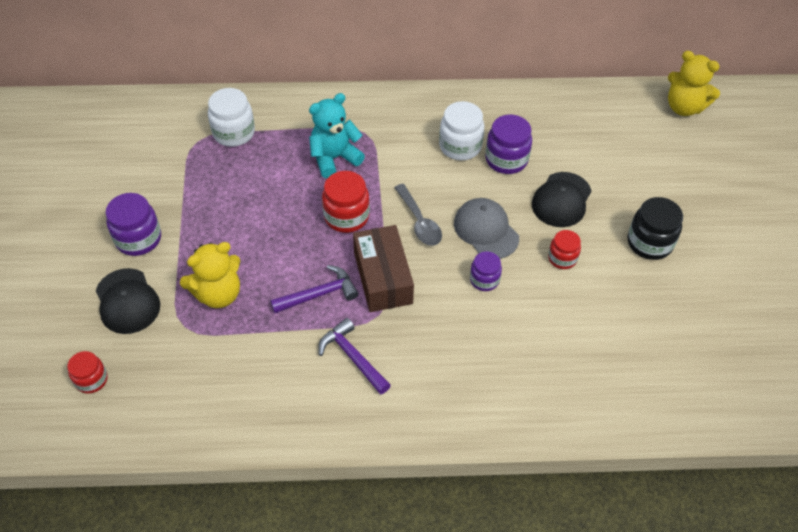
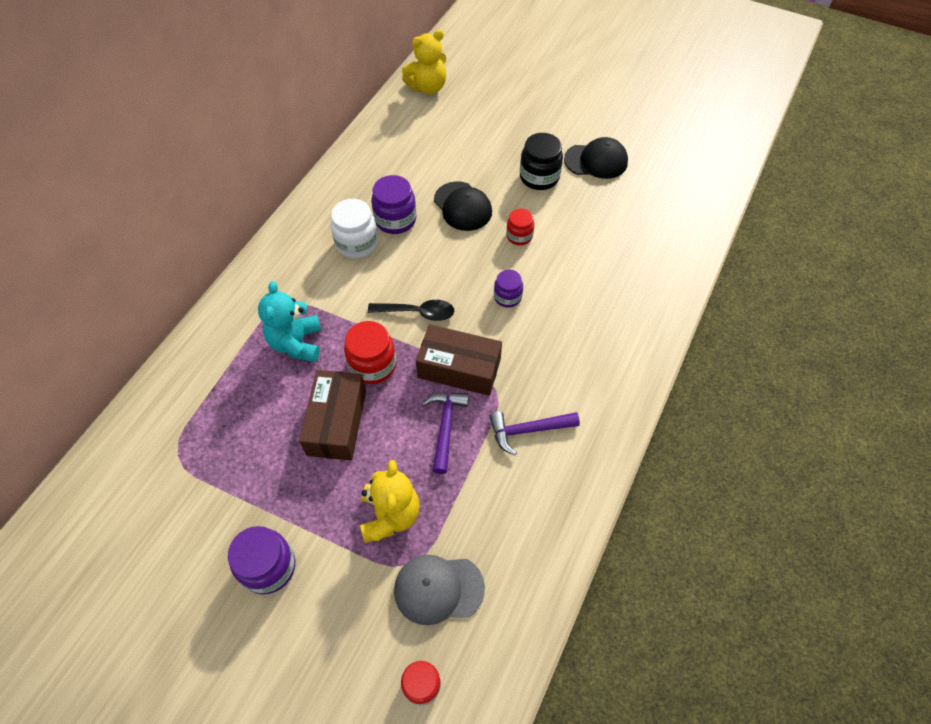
camera: 60 degrees left, 5 degrees up
(127, 301) = (344, 609): black cap -> black cap (596, 161)
(234, 133) = (194, 415): white jar -> none
(279, 219) = (336, 422): none -> brown box
(419, 222) = (418, 312): grey spoon -> black spoon
(486, 230) = (458, 270): grey cap -> grey cap (438, 589)

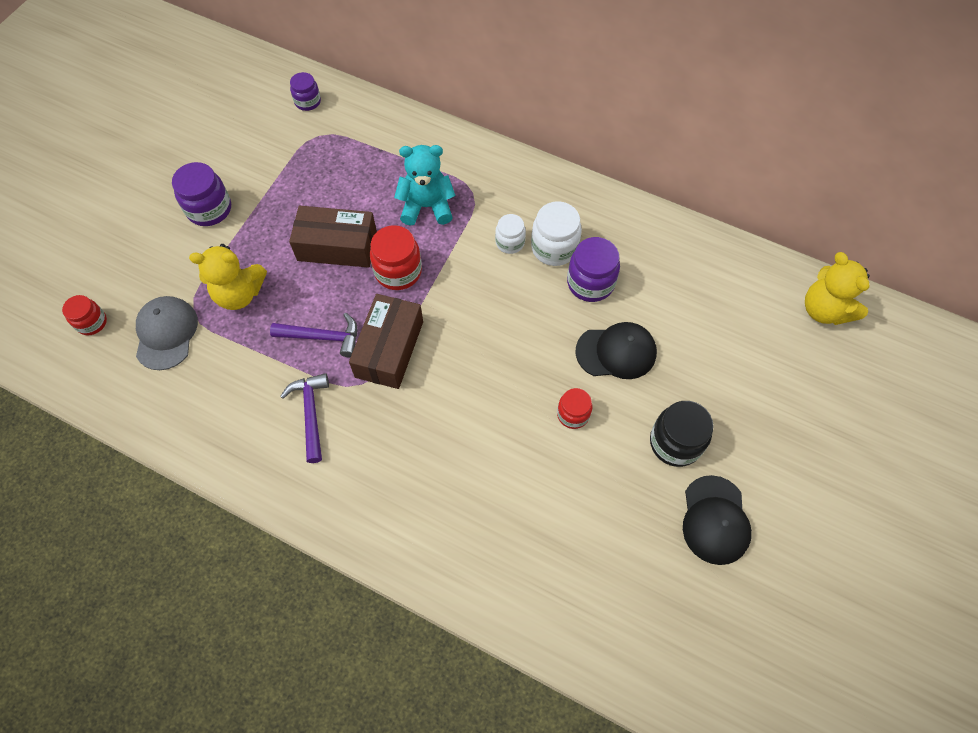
camera: 90 degrees right, 5 degrees up
(347, 275) = (510, 242): none -> white jar
(418, 312) = (461, 309): black spoon -> none
(462, 206) = (616, 352): black cap -> black cap turned 150 degrees counterclockwise
(507, 297) = (481, 398): purple jar -> purple jar (308, 102)

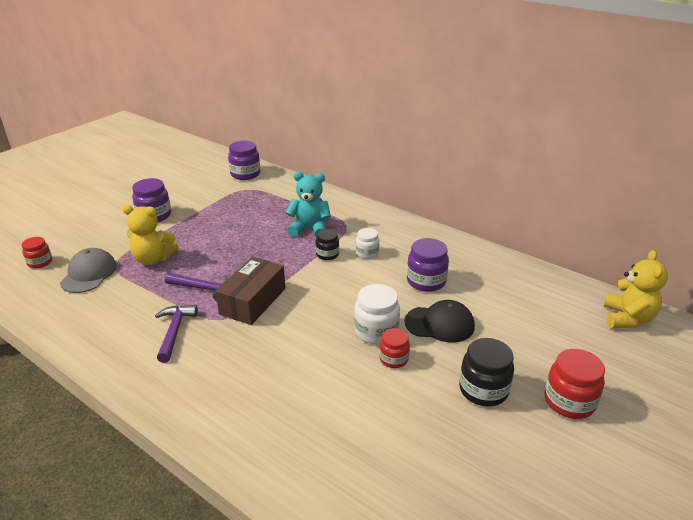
camera: 10 degrees right, 30 degrees down
(308, 102) = (245, 174): purple jar -> purple jar, size x1.60
(337, 246) = (236, 242): brown box -> none
(398, 271) = (276, 259): red jar -> red jar (569, 401)
(460, 252) = (327, 254): none -> black jar
(554, 248) = (401, 259): white jar -> white jar (376, 331)
(715, 520) = (515, 453): black cap -> none
(824, 310) = (627, 318): yellow teddy bear -> yellow teddy bear turned 150 degrees counterclockwise

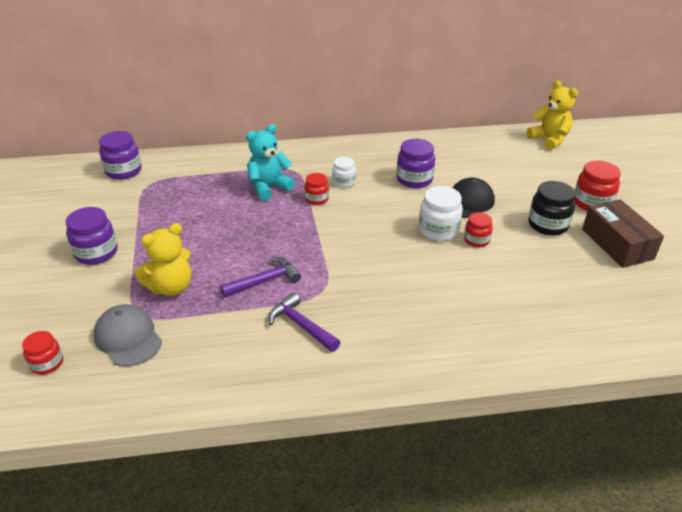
camera: 45 degrees left, 5 degrees up
(253, 301) = (321, 265): brown box -> brown box (617, 244)
(327, 254) = (317, 199): black jar -> red jar

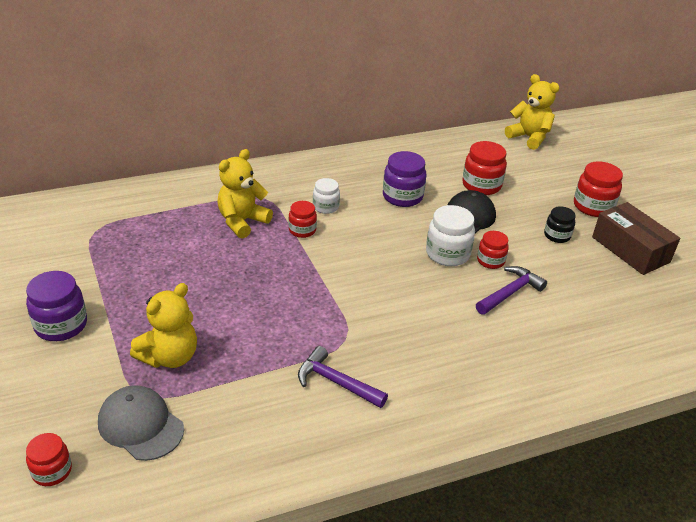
camera: 15 degrees left, 0 degrees up
(123, 171) = (56, 217): purple jar -> none
(265, 281) = (277, 335): purple hammer -> purple hammer (510, 293)
(269, 187) = (242, 221): turquoise teddy bear -> yellow teddy bear
(490, 176) = (481, 185): none -> red jar
(548, 225) = (557, 235): black jar -> black jar, size x0.63

